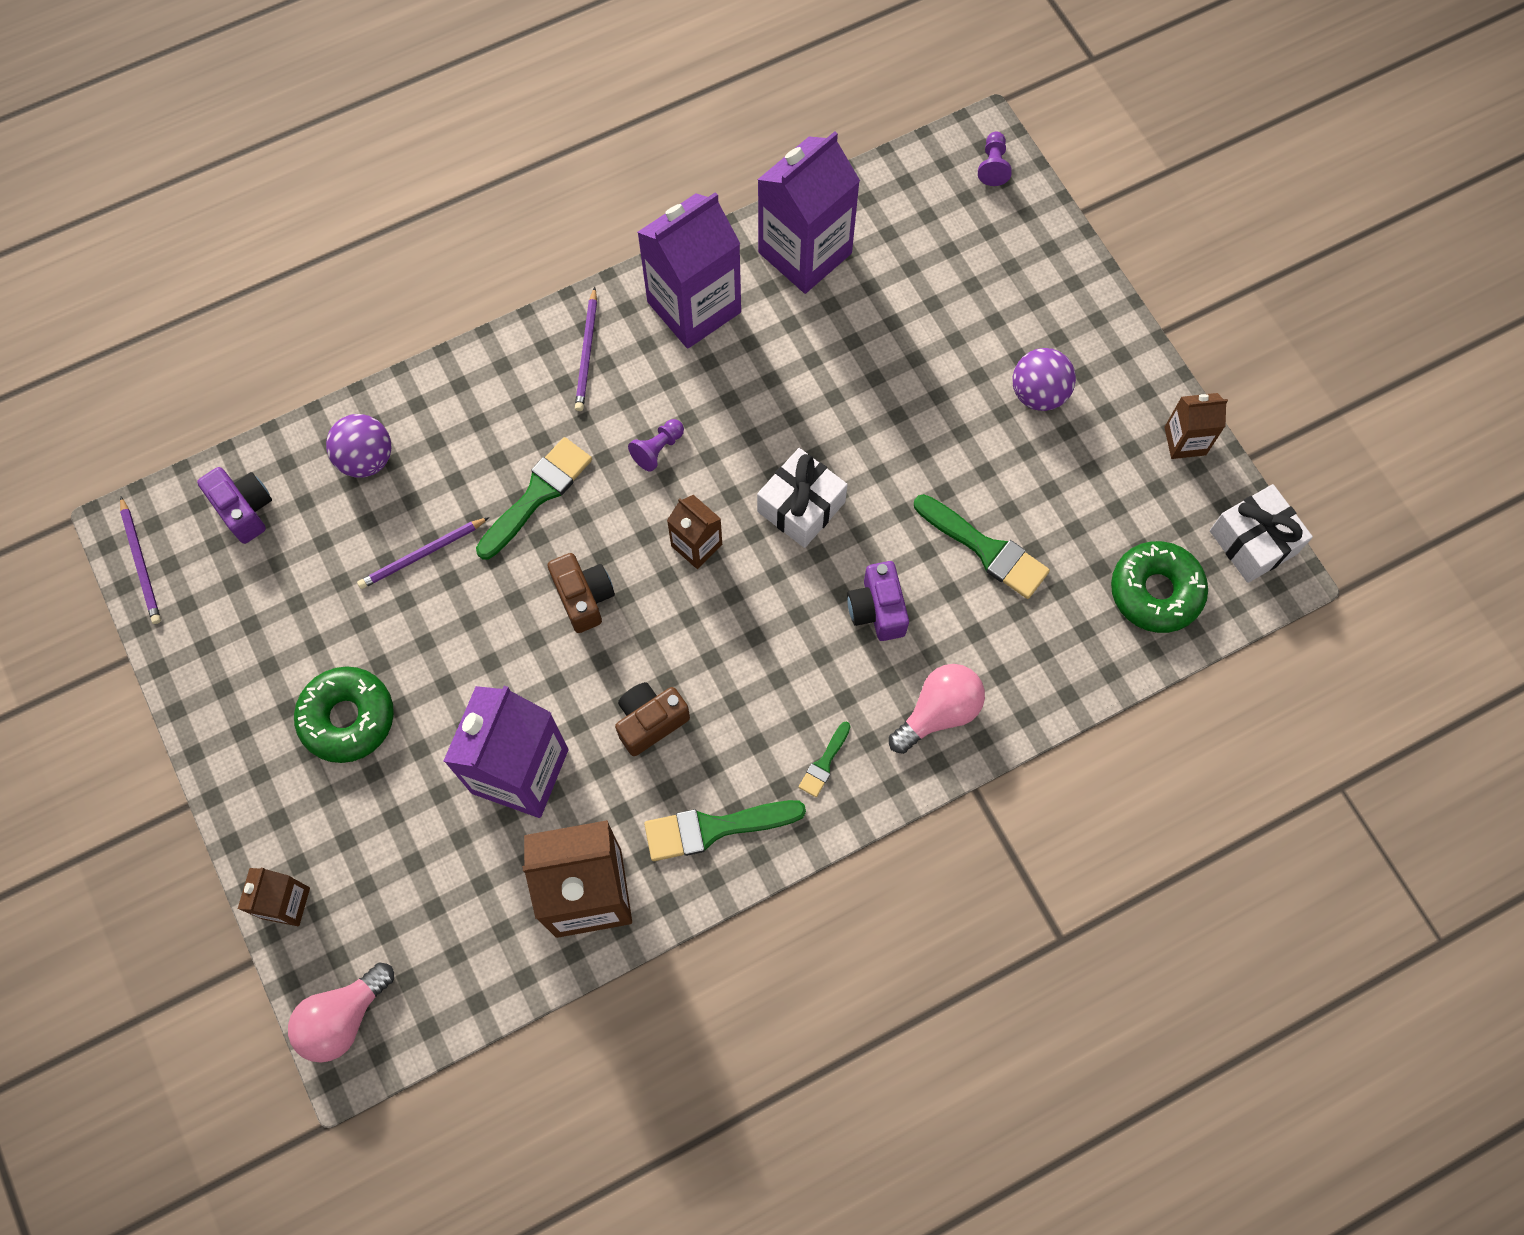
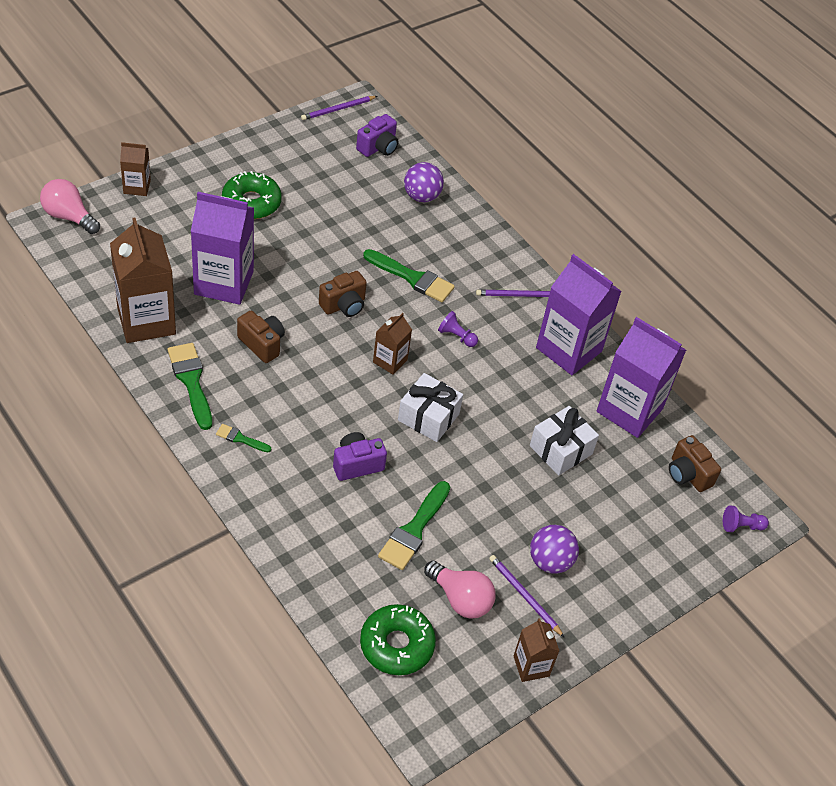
camera: 75 degrees right, 20 degrees down
(422, 554) = (361, 226): purple pencil -> purple pencil (524, 596)
(912, 207) = (688, 474): none -> brown camera
(938, 712) = (283, 504): pink light bulb -> pink light bulb (460, 599)
(1253, 542) = (451, 717): white gift -> white gift (561, 450)

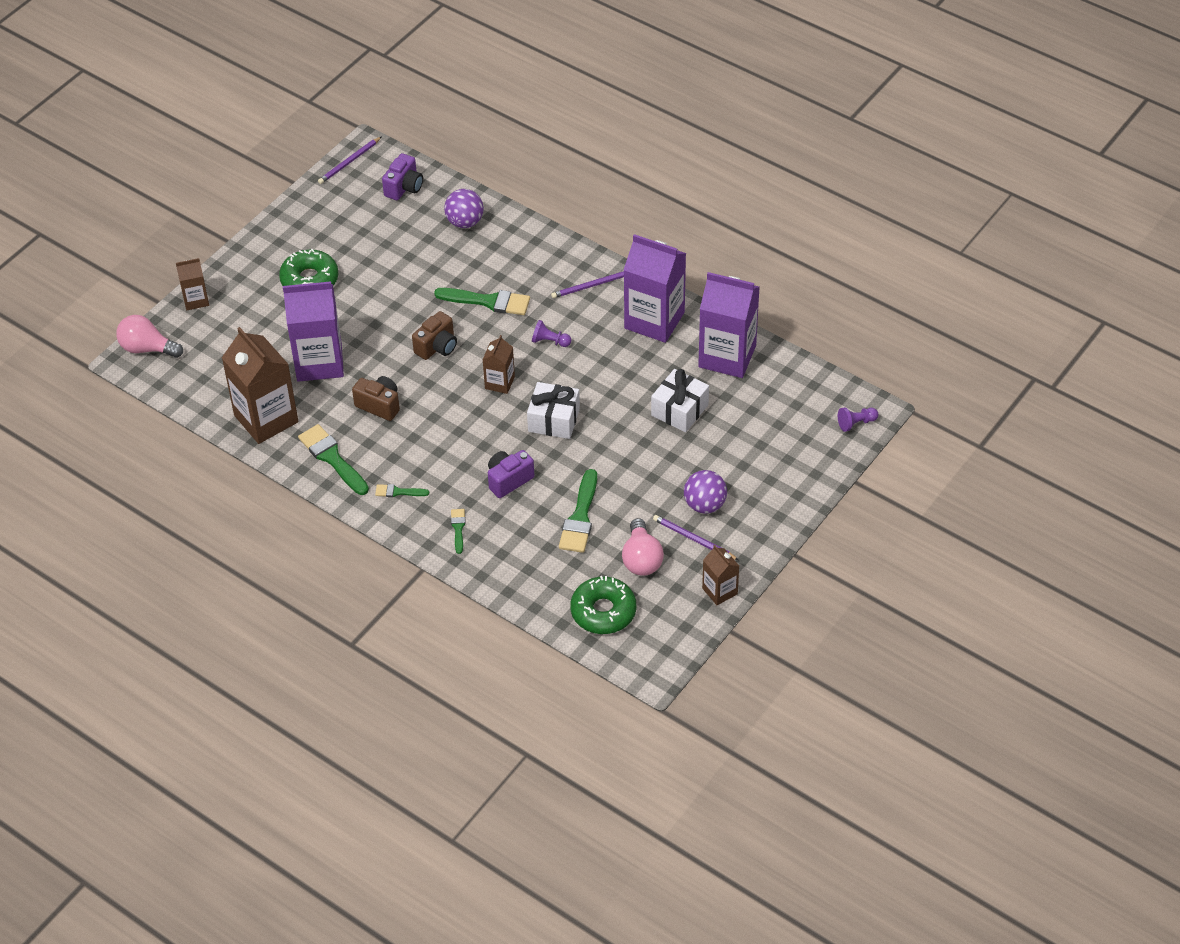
camera: 10 degrees left, 0 degrees up
(283, 498) = (458, 528): none -> green brush
(460, 599) = (641, 559): pink light bulb -> pink light bulb turned 60 degrees clockwise
(688, 474) = (796, 395): brown camera -> none

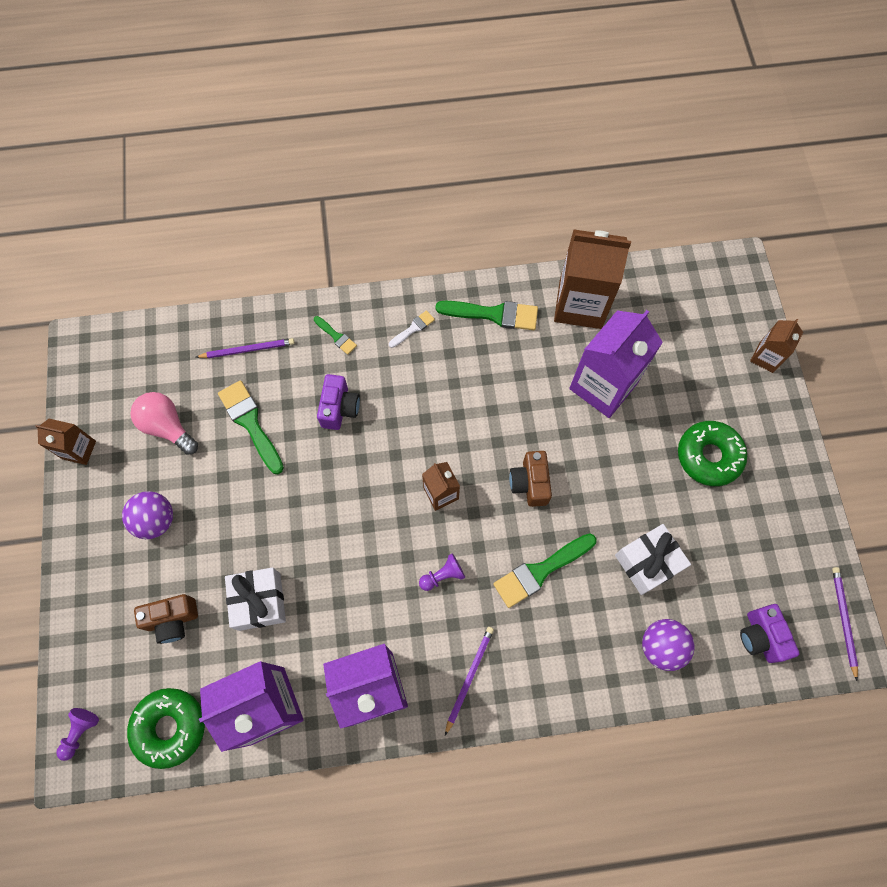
camera: 135 degrees right, 20 degrees up
(147, 348) = (740, 286): pink light bulb -> none
(379, 405) = (511, 388): brown camera -> brown camera (173, 620)
(398, 492) = (413, 328): green brush -> white brush
(554, 420) = (359, 496): white gift -> white gift (647, 562)
(603, 611) = (159, 359): green donut -> green donut (170, 727)
(693, 539) = (139, 479): purple pencil -> purple pencil (248, 350)

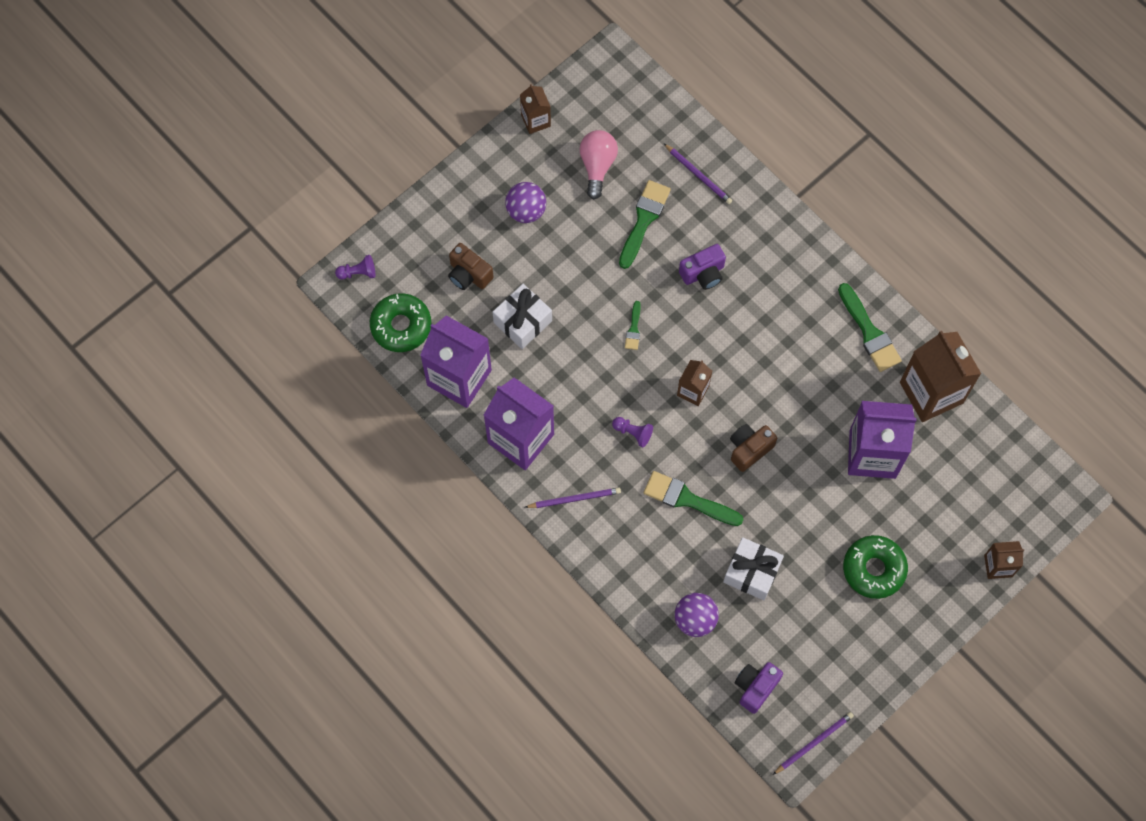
camera: 55 degrees right, 0 degrees up
(336, 336) = (759, 230): green brush -> green brush (633, 329)
(413, 328) = (809, 281): white brush -> none

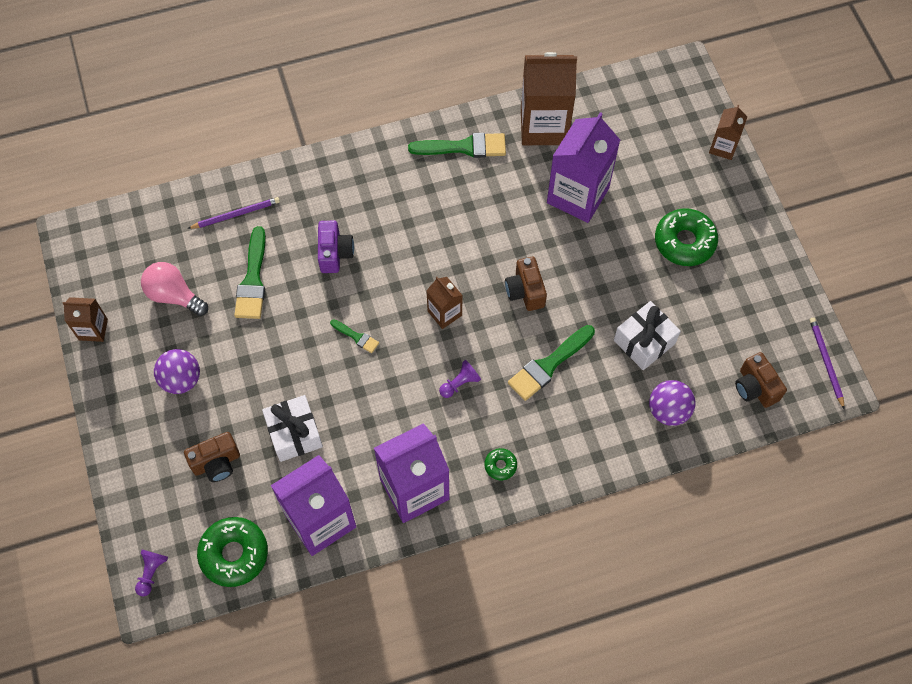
camera: 65 degrees left, 5 degrees down
(574, 499) = (500, 465): purple pencil -> green donut
(644, 220) = (253, 280): green brush -> green brush turned 135 degrees counterclockwise
(755, 687) = (755, 387): purple camera -> brown camera

